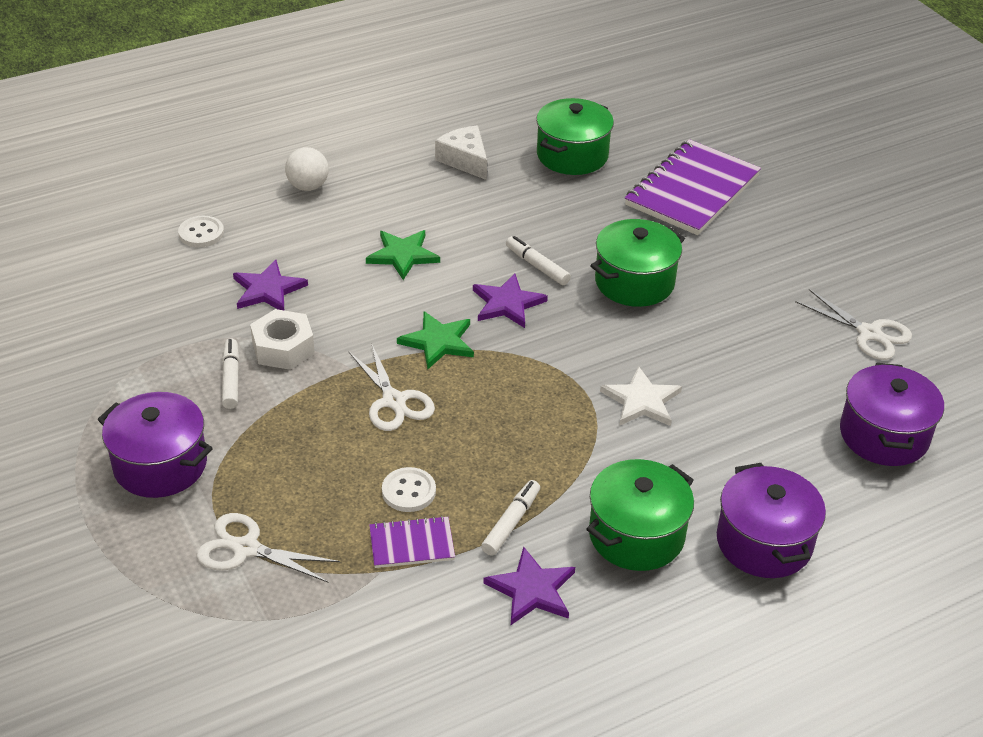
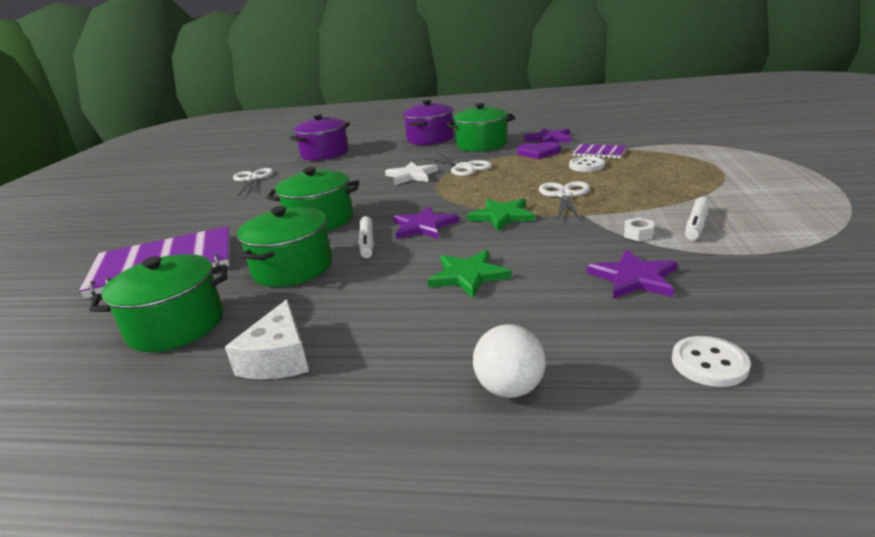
camera: 140 degrees left, 15 degrees down
(160, 465) = (767, 193): purple pot -> none
(246, 549) = (703, 160): white scissors -> white scissors (464, 167)
(283, 348) = (638, 234): white nut -> white nut, size x0.49
(511, 523) = (538, 153): white marker -> purple heart
(565, 221) = (293, 268): none -> green pot

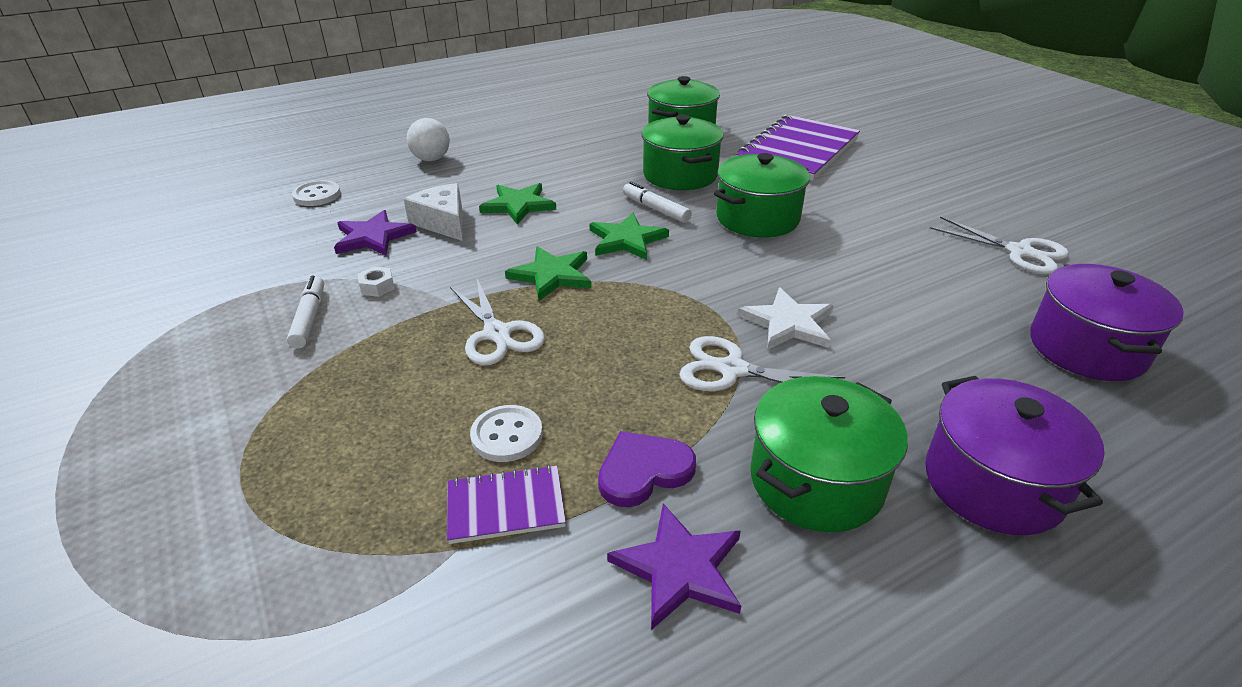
camera: 140 degrees right, 10 degrees up
(278, 358) = (582, 137): white cheese -> white cheese (443, 222)
(423, 226) = (626, 240): purple star -> green star

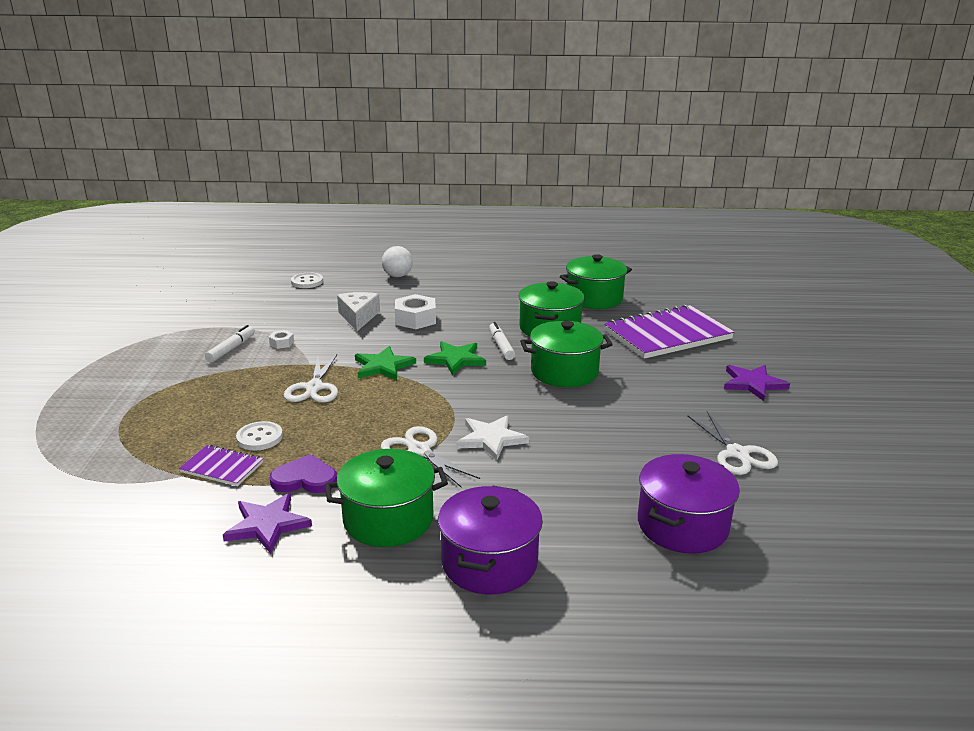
camera: 30 degrees right, 10 degrees down
(373, 237) = (310, 315): purple star -> purple star (753, 383)
(518, 205) = (415, 319): green star -> white nut

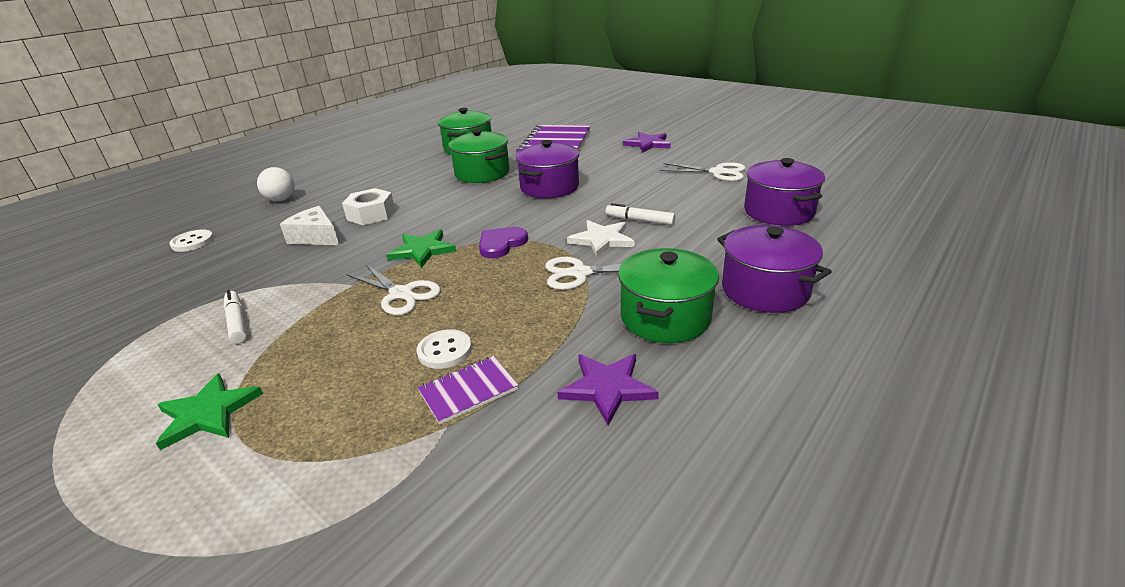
camera: 50 degrees left, 5 degrees up
(282, 343) = (285, 289): white nut -> none
(305, 479) = (553, 343): purple heart -> purple heart (501, 244)
(456, 359) = (465, 218): green star -> green star (208, 413)
(501, 346) = (476, 196): white marker -> white marker (639, 220)
(564, 372) = (549, 187): green pot -> purple pot

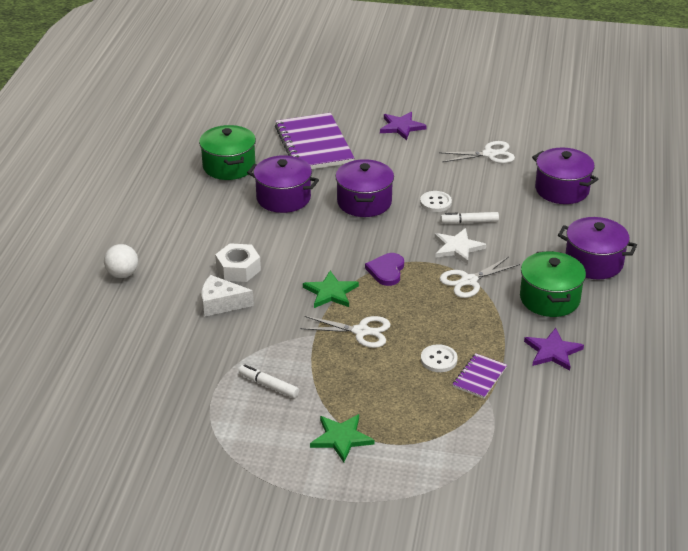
camera: 30 degrees left, 5 degrees up
(192, 242) = (111, 338): white button -> white button (435, 203)
(482, 173) = (283, 198): green pot -> purple pot

